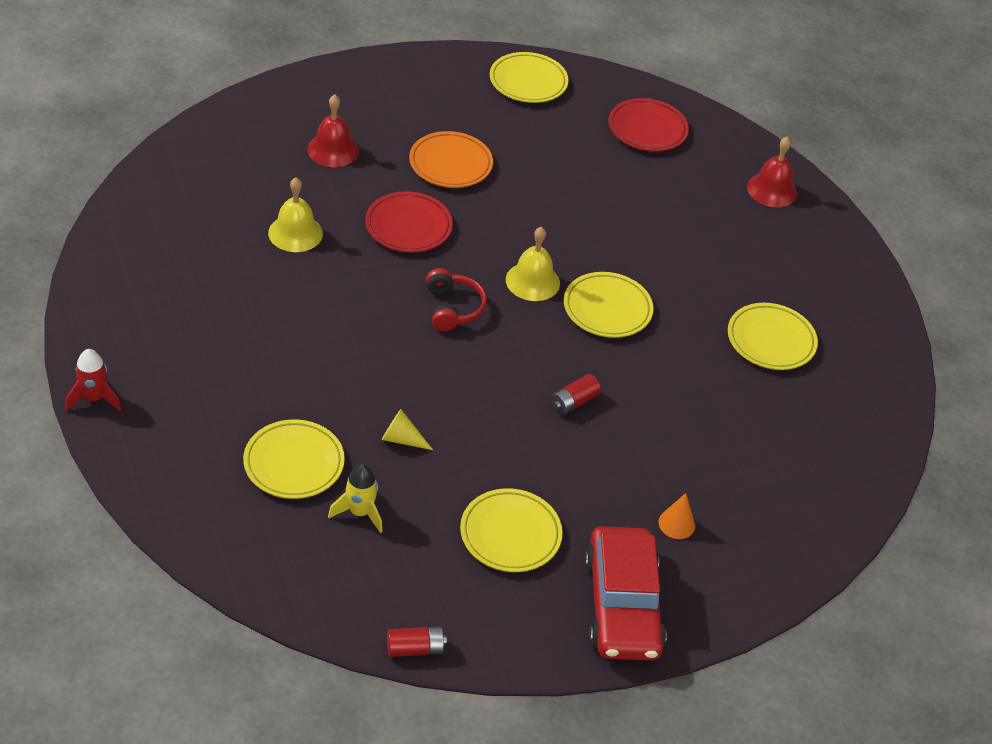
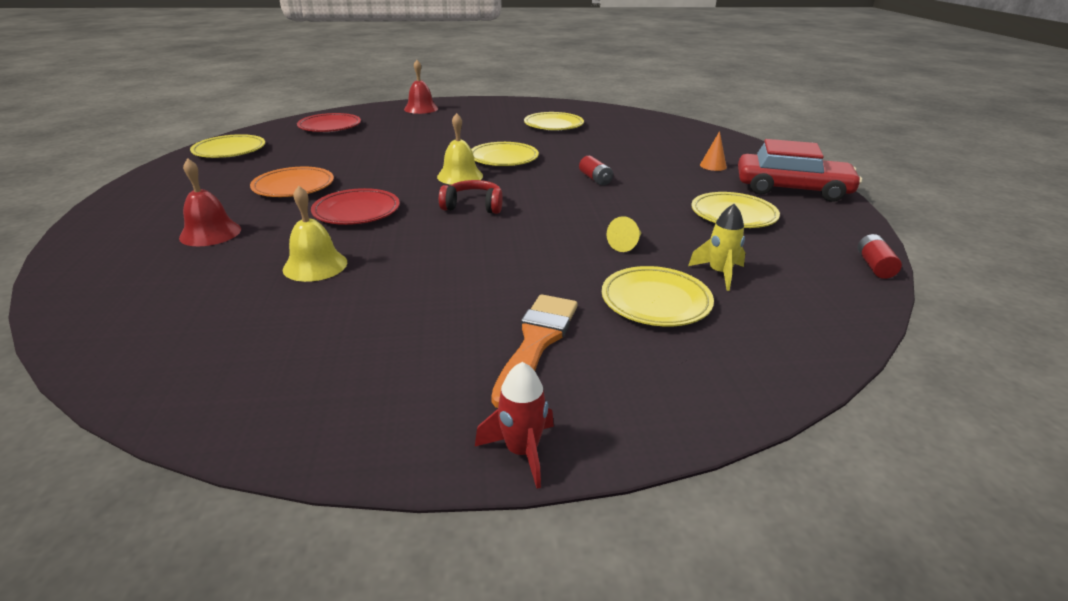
camera: 70 degrees left, 15 degrees down
(213, 391) = (536, 343): none -> orange brush

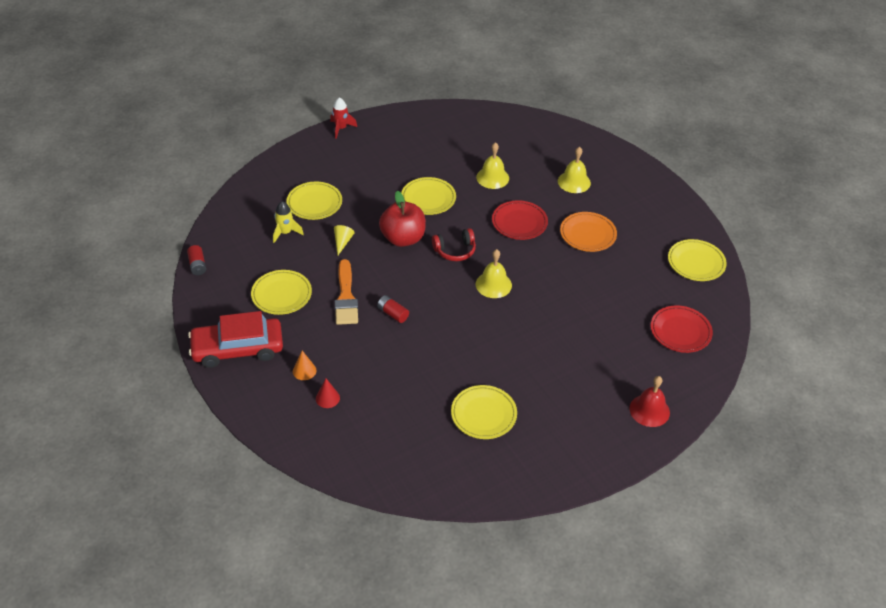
camera: 155 degrees right, 15 degrees up
(210, 233) = (574, 182): red bell -> yellow bell
(503, 158) = (482, 323): yellow plate -> yellow plate (428, 199)
(533, 230) = (403, 238): none -> red apple
(536, 343) = (358, 167): orange brush -> orange brush (346, 297)
(692, 151) = (327, 398): none -> red cone

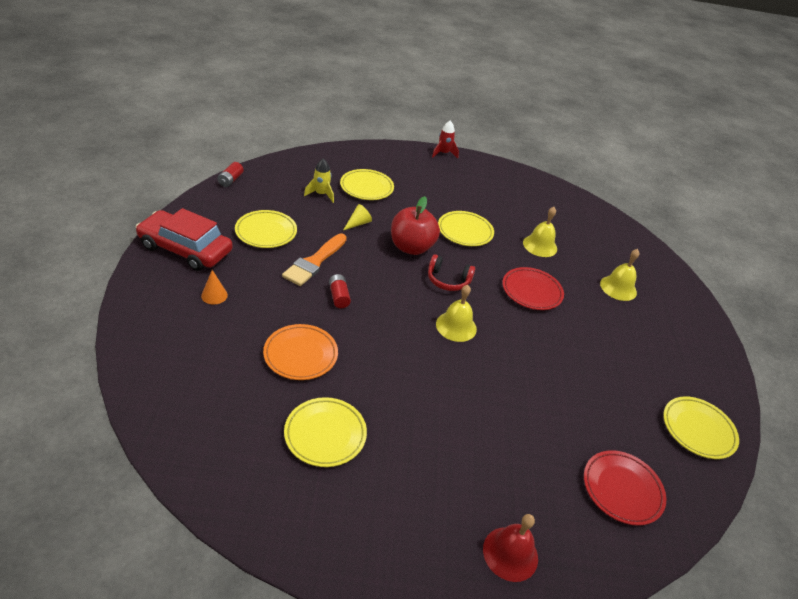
camera: 30 degrees right, 5 degrees down
(327, 398) = (205, 328): red cone -> none
(587, 234) = (593, 337): orange plate -> orange plate (300, 355)

